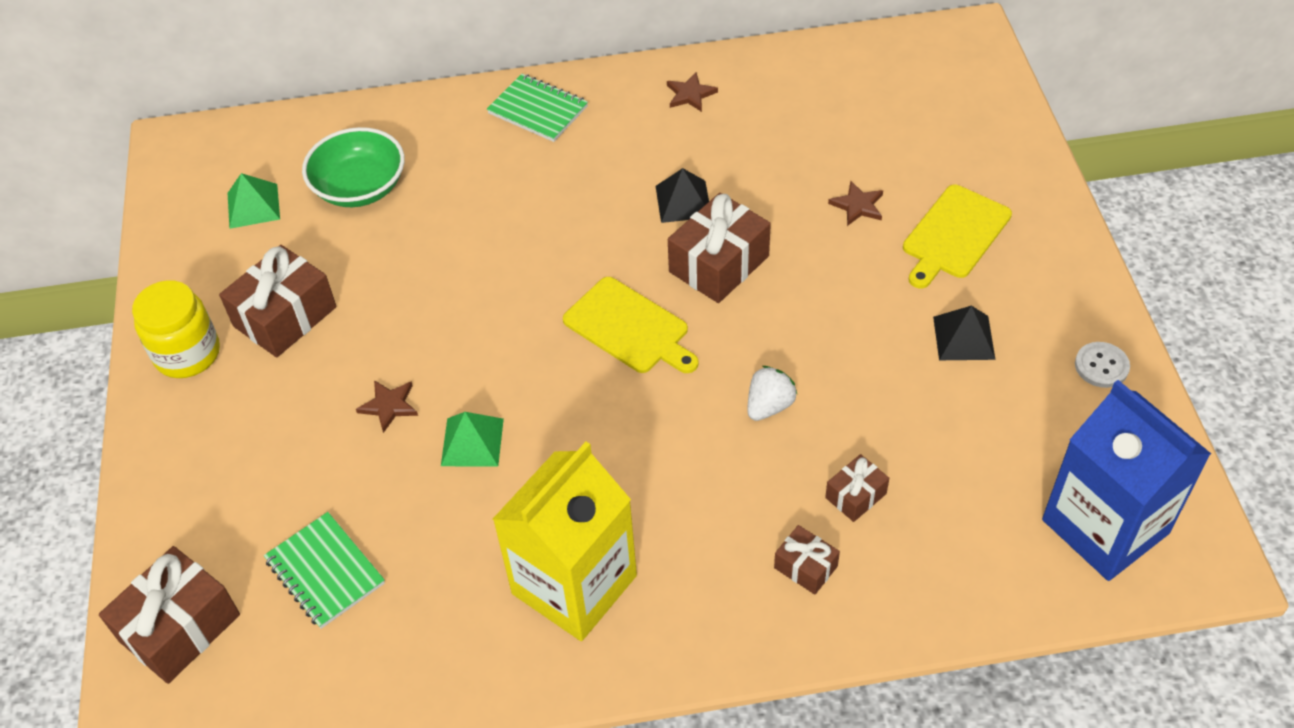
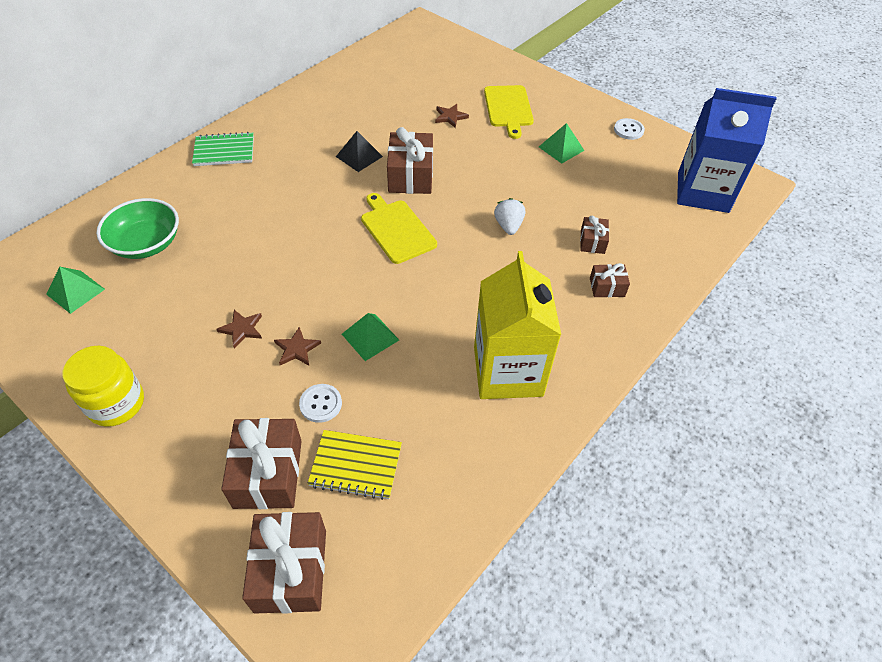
camera: 45 degrees left, 0 degrees up
(285, 317) = (169, 341): brown gift -> brown gift (268, 473)
(325, 572) = (356, 466): green notebook -> yellow notebook
(355, 483) = (321, 404): none -> white button
(629, 327) = (396, 229): yellow cutting board -> yellow cutting board turned 120 degrees counterclockwise
(690, 94) = (307, 106): brown star -> brown star (242, 329)
(964, 338) = (561, 148): black pyramid -> green pyramid

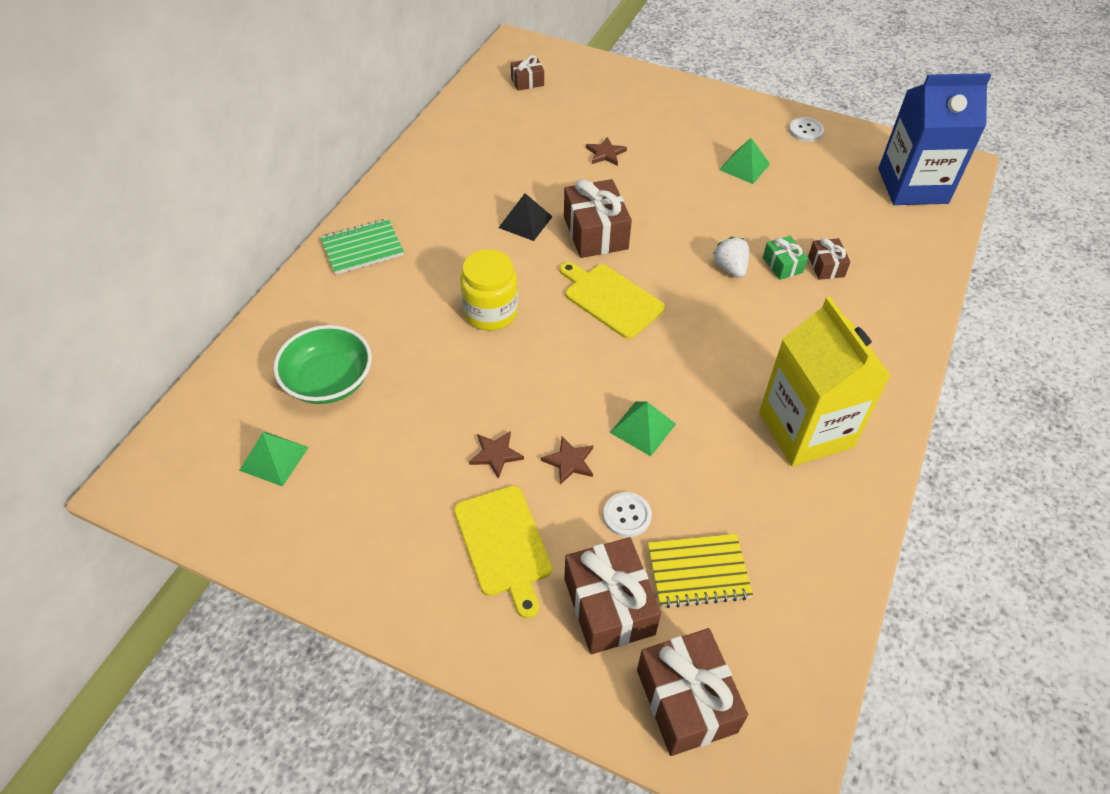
camera: 15 degrees left, 0 degrees up
(116, 403) = (396, 575): yellow jar -> yellow jar (490, 312)
(508, 108) = (665, 130): yellow cutting board -> yellow cutting board (504, 544)
(554, 233) = (782, 265): none -> green gift
(607, 287) = (863, 313): brown gift -> brown gift (527, 82)

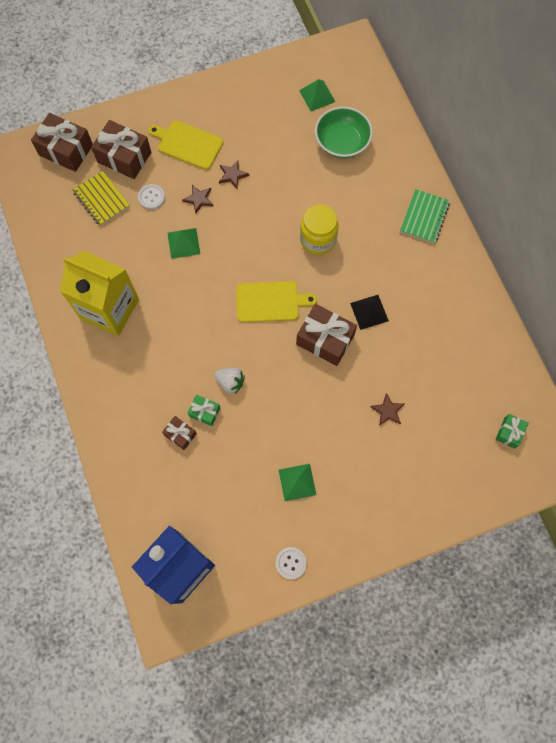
camera: 135 degrees right, 20 degrees up
(527, 82) = (509, 433): brown gift -> green gift
(698, 572) = (101, 199): yellow notebook -> yellow notebook turned 75 degrees counterclockwise

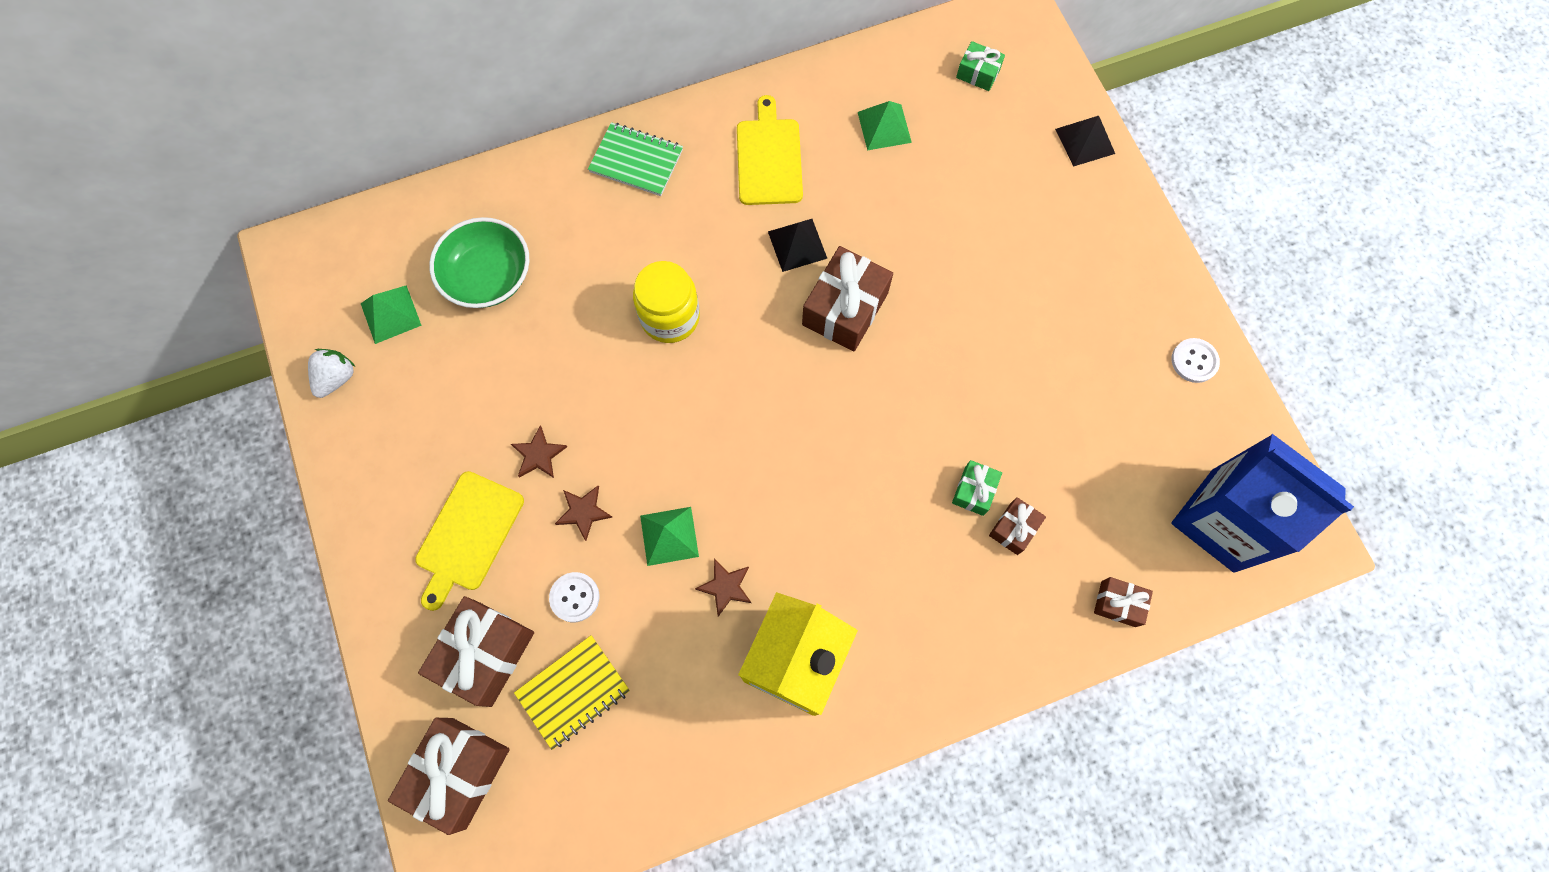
camera: 90 degrees left, 0 degrees up
(131, 494) = (1118, 604): none -> brown gift
(230, 382) = (922, 451): white strawberry -> white strawberry (337, 378)
(270, 301) = (780, 391): yellow cutting board -> yellow cutting board (769, 158)
(297, 482) = (1074, 351): green pyramid -> green pyramid (884, 127)
(387, 411) = (955, 225): brown star -> brown star (725, 587)
(459, 504) = (1085, 141): none -> black pyramid

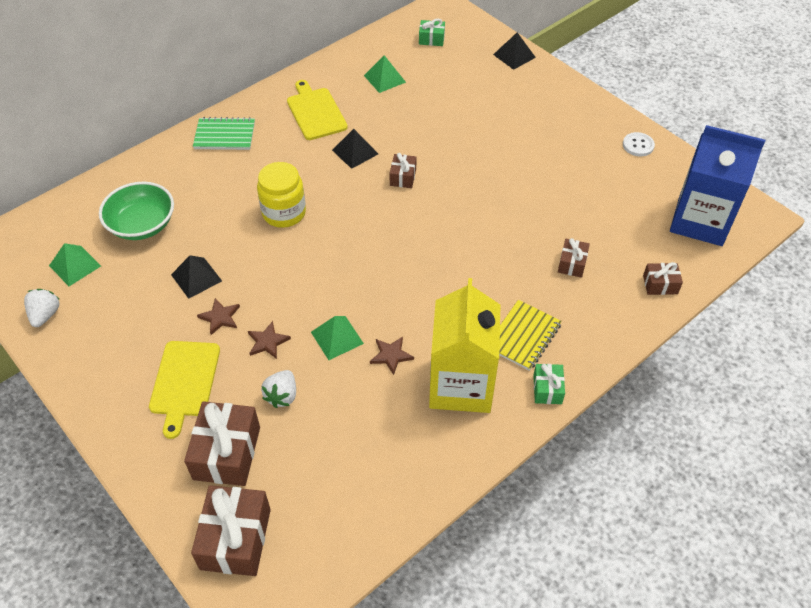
camera: 20 degrees left, 20 degrees down
(529, 383) = (196, 277): none -> black pyramid
(573, 692) = (305, 456): yellow notebook -> yellow notebook (523, 336)
(574, 597) = (282, 396): white button -> white strawberry
(845, 309) = (403, 177): brown gift -> brown gift, size x0.53
(974, 491) = (535, 251): green gift -> green gift (547, 389)

